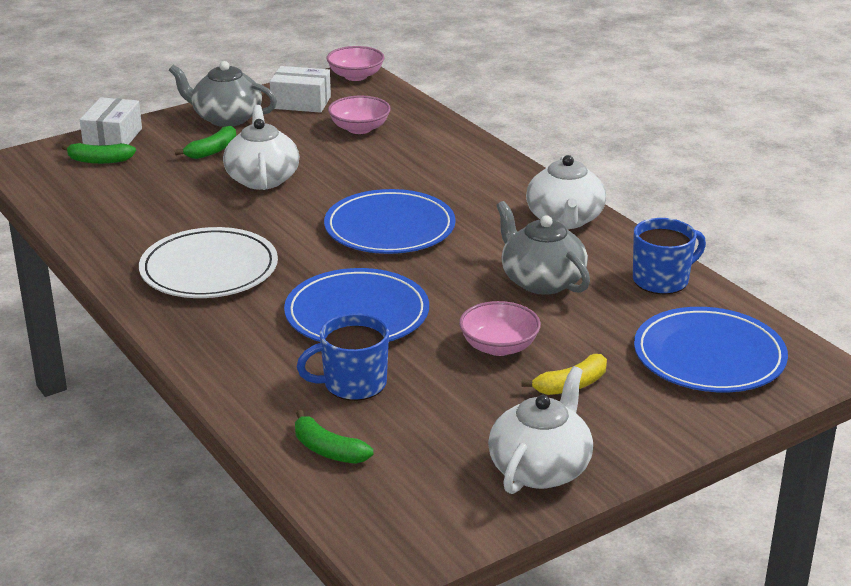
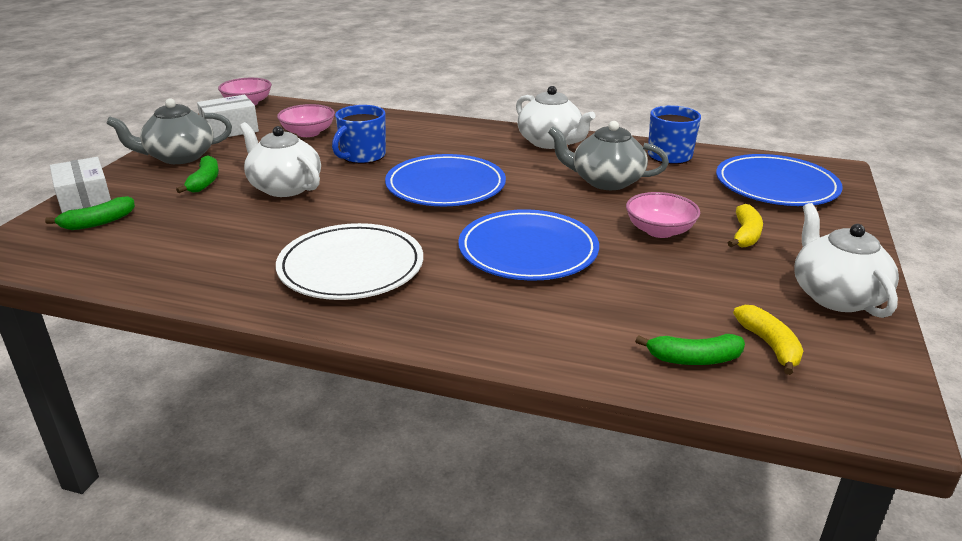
camera: 40 degrees left, 0 degrees up
(353, 384) = (618, 301): blue mug -> blue mug (362, 156)
(403, 471) = (769, 345): none -> yellow banana

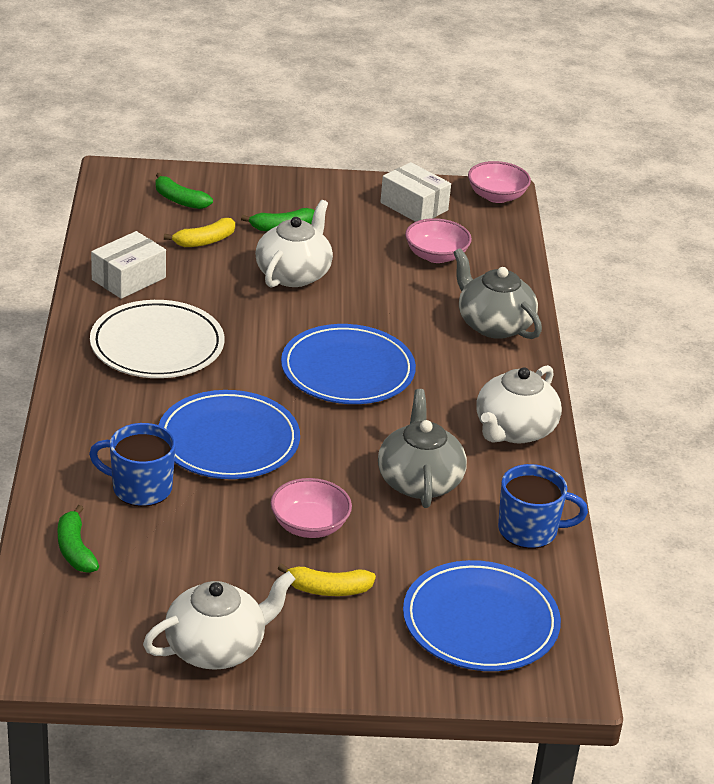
camera: 70 degrees right, 5 degrees up
(85, 201) = (213, 181): white box -> white box (128, 278)
(179, 157) = (330, 197): grey teapot -> grey teapot (493, 325)
(362, 156) = (394, 303): blue mug -> blue mug (140, 488)
(769, 345) = (110, 596): yellow banana -> yellow banana (204, 241)

